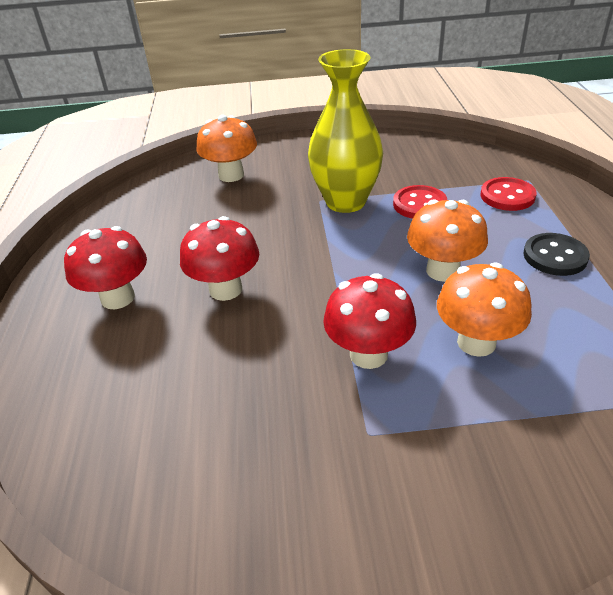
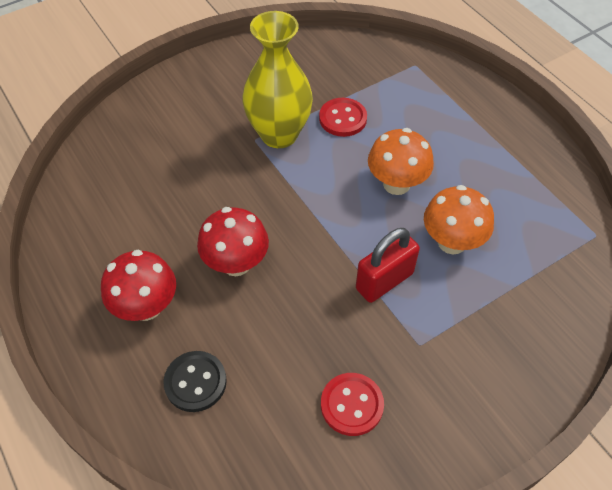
camera: 30 degrees left, 15 degrees up
(231, 175) = (150, 133): orange mushroom -> none
(368, 354) = (384, 281): red mushroom -> red padlock
(507, 196) = (407, 88): red button -> red button (352, 405)
(555, 256) = (469, 142): black button -> black button (195, 382)

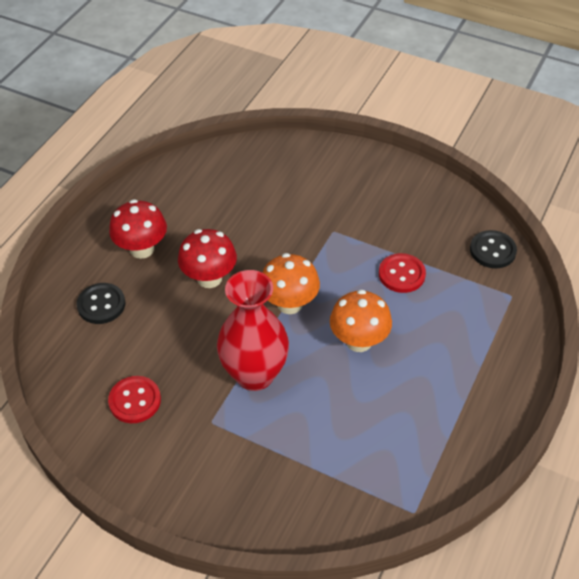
camera: 60 degrees right, 5 degrees down
(279, 134) = (350, 243): yellow vase -> none
(360, 51) = (492, 251): none -> black button
(384, 281) = (255, 374): red padlock -> red vase
(452, 242) = (325, 404): orange mushroom -> orange mushroom (290, 304)

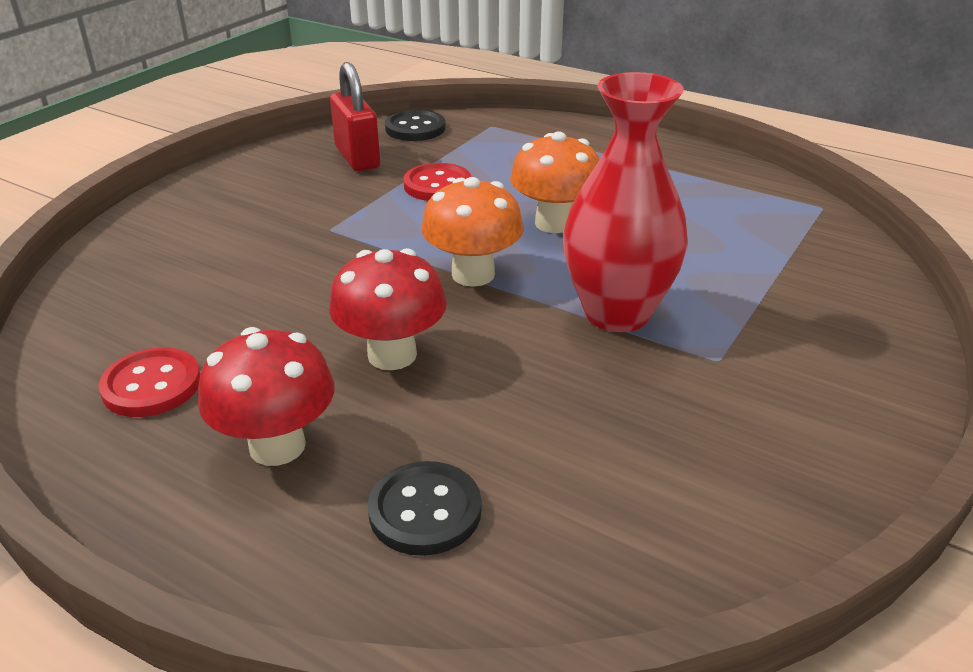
camera: 85 degrees left, 15 degrees down
(135, 401) = (685, 453): red button -> red button (152, 385)
(434, 227) = (357, 158): none -> red padlock

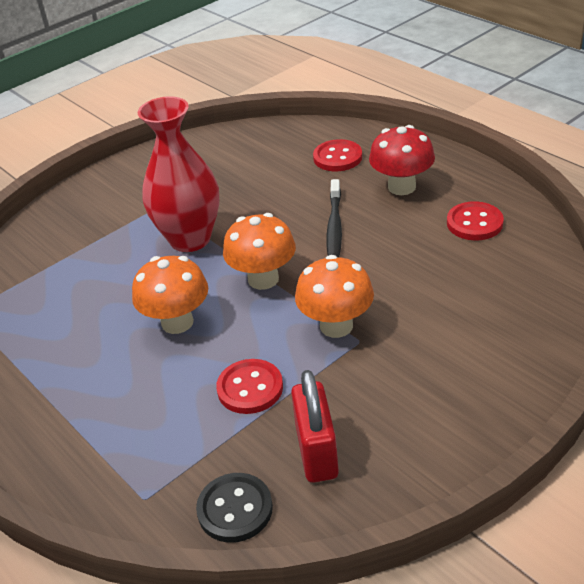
camera: 160 degrees left, 5 degrees up
(360, 238) = (336, 326): none -> orange mushroom
(392, 355) = (334, 227): red mushroom -> black toothbrush
(425, 511) = (337, 157): black button -> red button

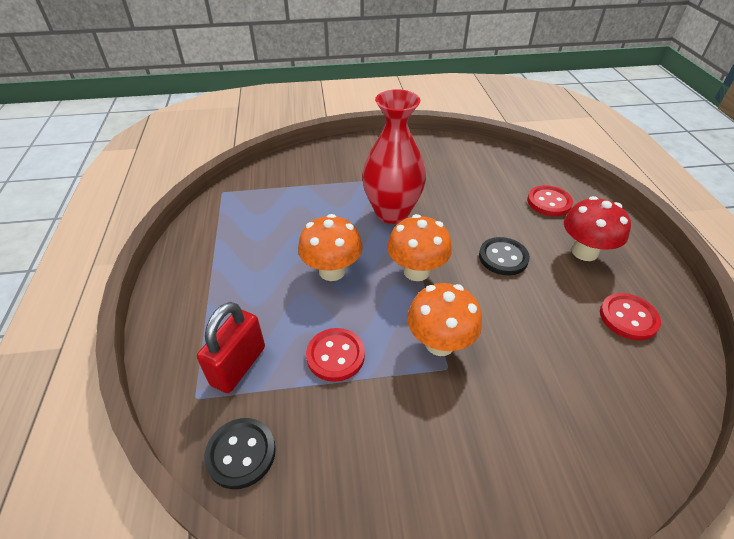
camera: 30 degrees right, 5 degrees up
(317, 452) = (337, 447): red padlock -> red padlock (238, 366)
(334, 227) = (503, 257): black toothbrush -> black button

